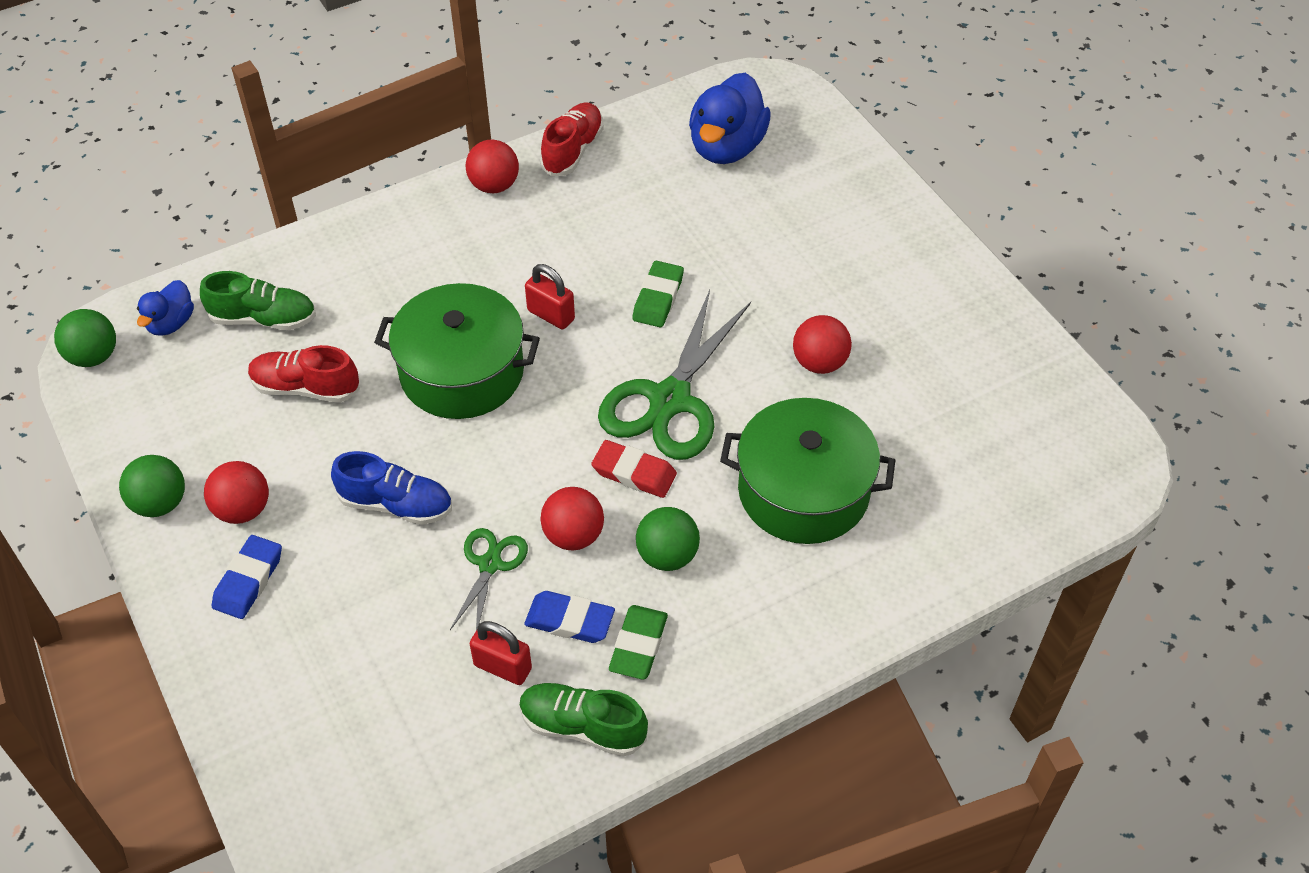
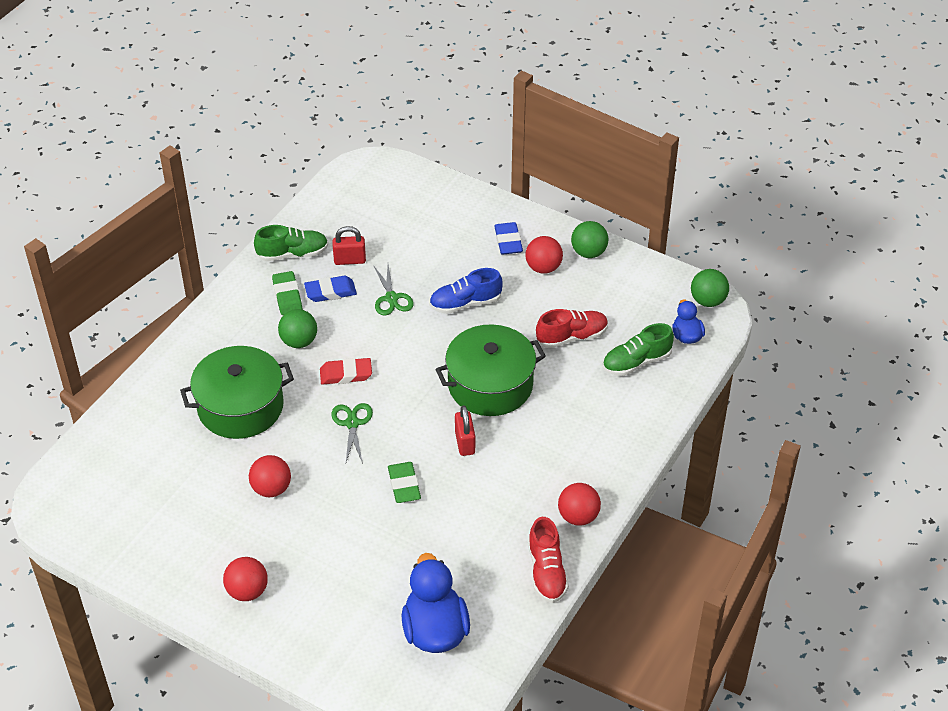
camera: 150 degrees right, 5 degrees down
(551, 315) = (465, 443): red padlock -> red padlock turned 75 degrees clockwise
(573, 535) = (357, 329): red ball -> red ball (247, 591)
(670, 400) = (352, 423): green scissors -> green scissors, size x0.51

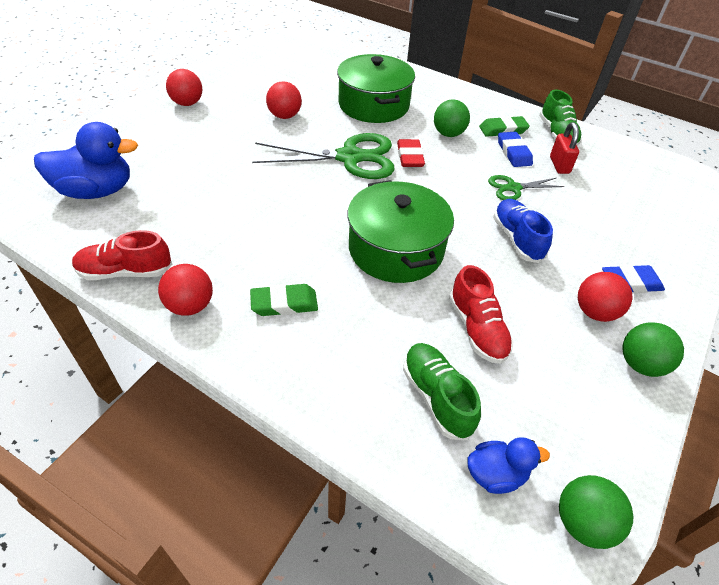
camera: 90 degrees right, 0 degrees up
(352, 423) = (350, 157): green scissors -> green scissors, size x1.95
(404, 485) = (270, 183): green eraser -> green eraser (284, 303)
(465, 443) = (316, 225): red padlock -> none

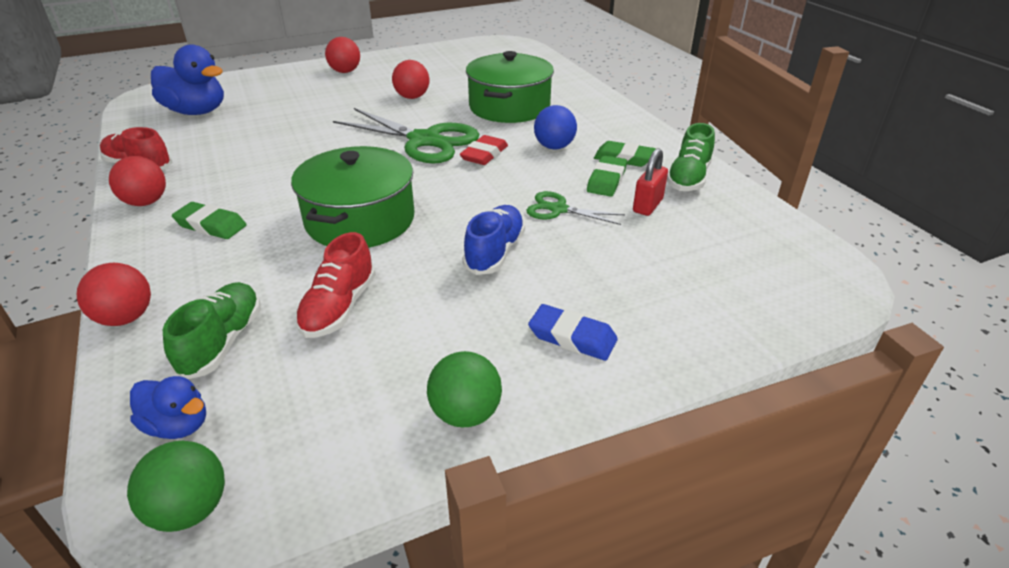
camera: 35 degrees right, 10 degrees down
(448, 134) = (554, 147): green ball -> blue ball
(513, 152) = (606, 180): blue eraser -> green eraser
(595, 312) = (485, 345): red ball -> red ball (126, 318)

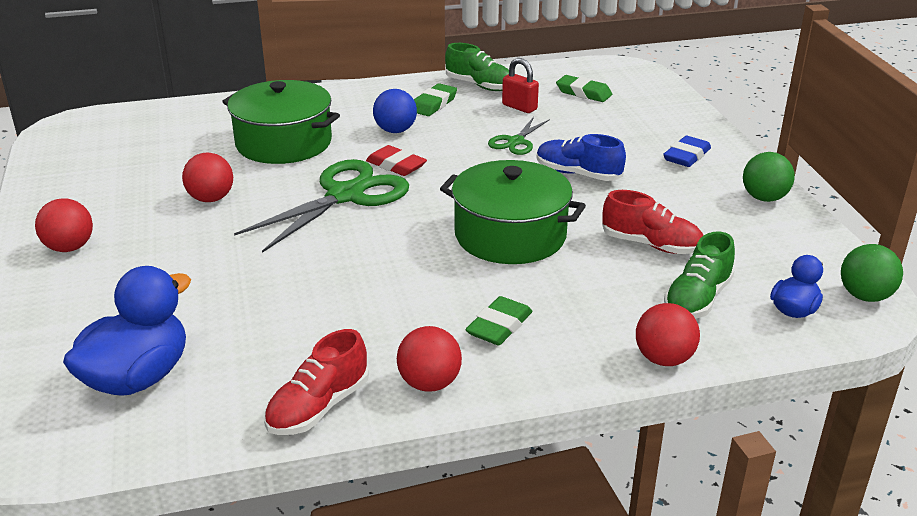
camera: 80 degrees left, 5 degrees down
(222, 342) = (697, 299): green shoe -> green shoe turned 75 degrees counterclockwise
(606, 180) = (471, 116): green eraser -> green eraser (583, 93)

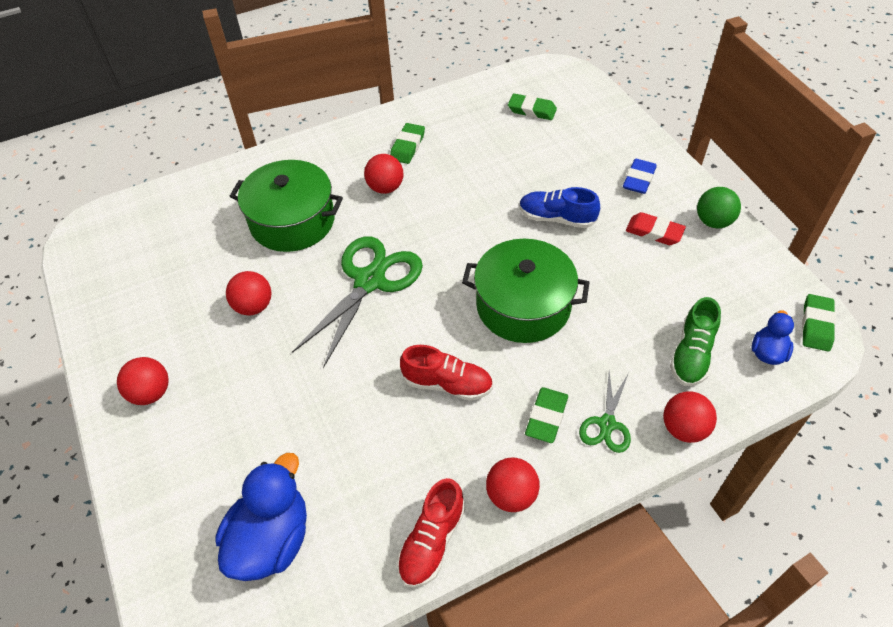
camera: 10 degrees left, 20 degrees up
(395, 130) = (385, 188): blue ball -> red ball
(396, 165) = (400, 234): red eraser -> red eraser (654, 232)
(479, 86) = (440, 115): green shoe -> none
(516, 142) = (493, 185): green scissors -> green scissors (607, 424)
(519, 107) = (483, 138): red padlock -> none
(651, 245) = (639, 296): red shoe -> red shoe (447, 384)
(865, 296) = (816, 325): green ball -> green eraser

